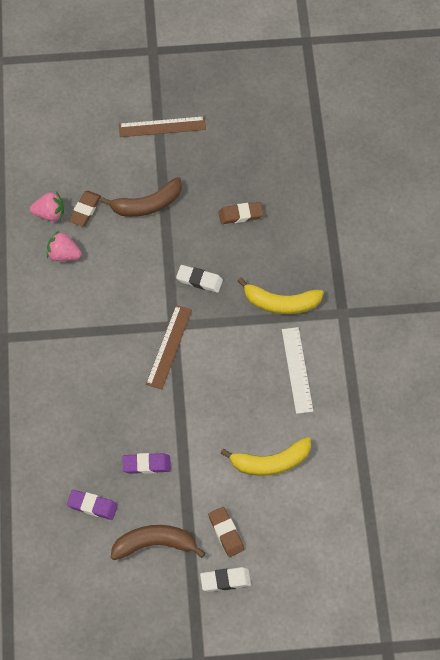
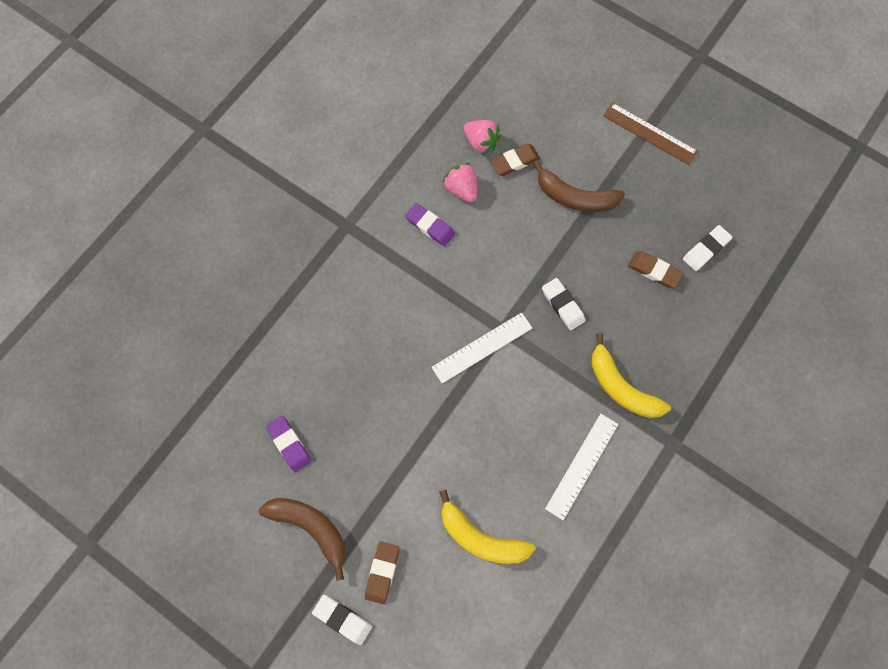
camera: 40 degrees right, 10 degrees up
(146, 465) = (368, 444): purple eraser -> purple eraser (430, 226)
(169, 346) = (482, 347): brown ruler -> white ruler
(263, 177) = (706, 249): none -> white eraser

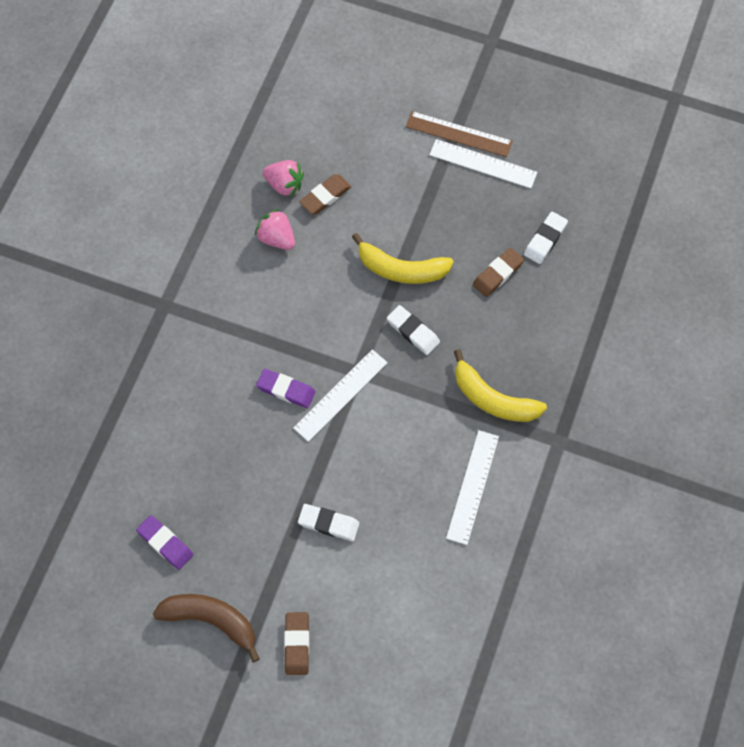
camera: 15 degrees left, 5 degrees down
(342, 619) = (268, 700): white eraser -> white eraser (328, 523)
(430, 226) = (253, 284): purple eraser -> purple eraser (286, 390)
(481, 537) = (388, 583): yellow banana -> yellow banana (401, 269)
(575, 197) = (397, 218): brown banana -> none
(654, 271) = (498, 274): brown eraser -> brown eraser turned 60 degrees counterclockwise
(665, 165) = (483, 163): none -> white ruler

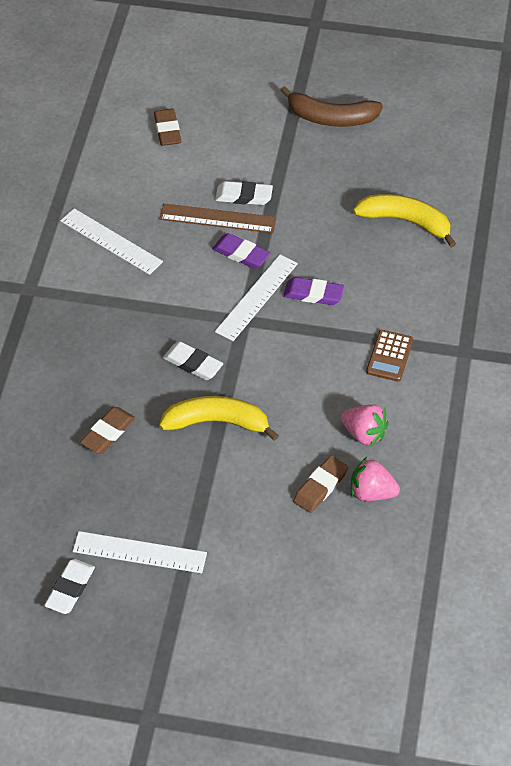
camera: 170 degrees right, 15 degrees down
(165, 543) = (390, 163): purple eraser -> purple eraser (241, 254)
(233, 311) = (389, 356): none -> brown calculator
(297, 644) = (251, 112): brown eraser -> brown eraser (167, 130)
(459, 134) = (174, 584): brown ruler -> brown ruler (218, 218)
(473, 487) = (111, 241): white ruler -> white ruler turned 60 degrees counterclockwise
(493, 399) = (100, 315): yellow banana -> yellow banana (406, 222)
(545, 239) = (57, 477): white eraser -> white eraser (70, 589)

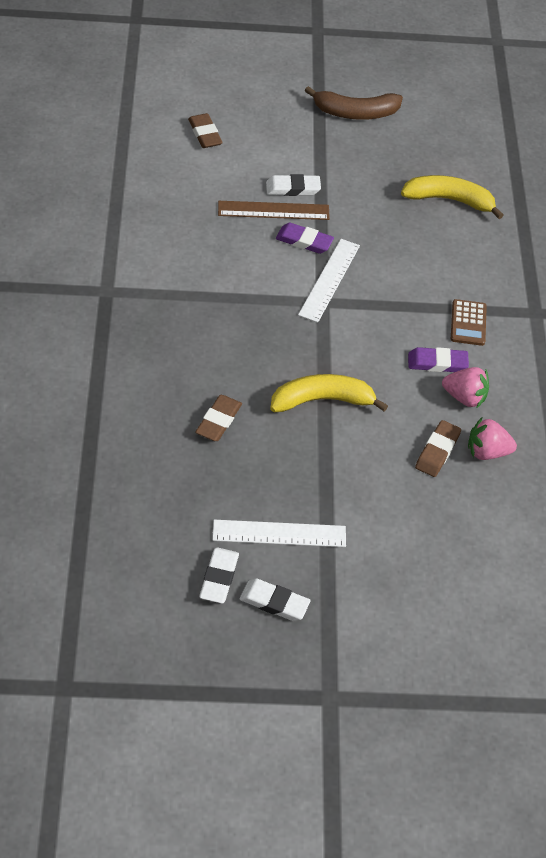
camera: 15 degrees left, 0 degrees up
(111, 241) = (176, 240): white ruler -> none
(193, 364) = (284, 347): white eraser -> white eraser (274, 602)
(313, 294) = (382, 272): purple eraser -> purple eraser (437, 363)

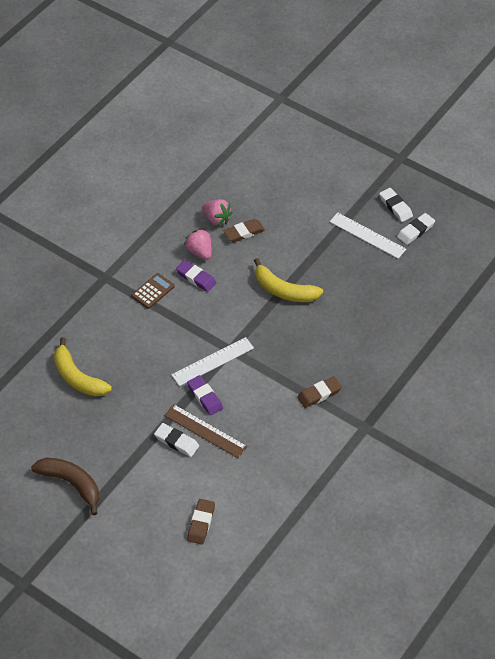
camera: 140 degrees left, 0 degrees up
(218, 421) = (355, 309): brown eraser -> brown eraser (319, 394)

